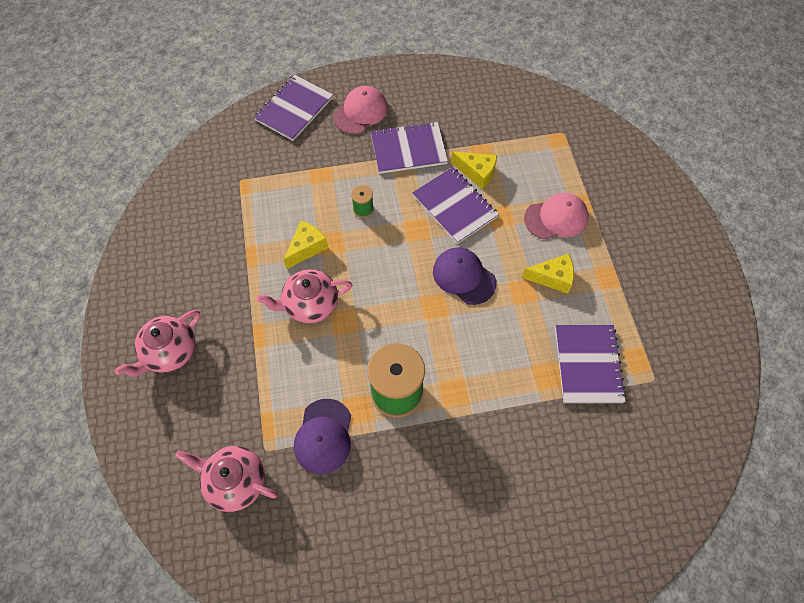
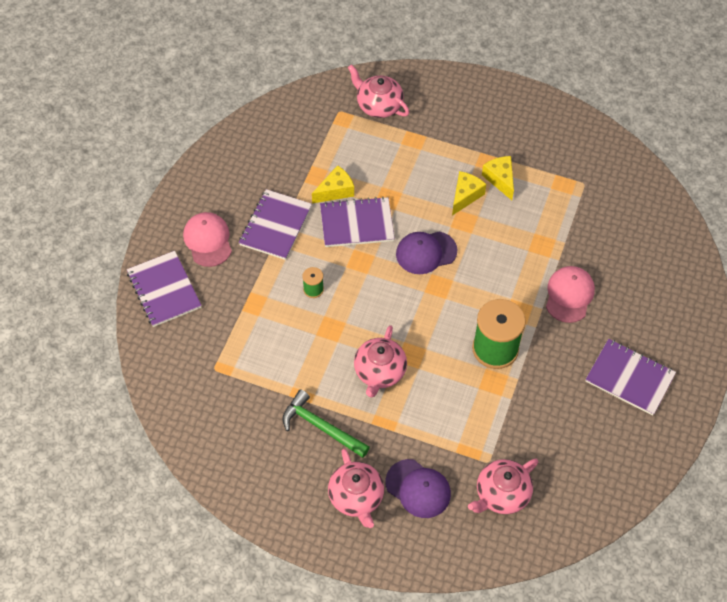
camera: 60 degrees left, 5 degrees down
(227, 286) = (320, 426): none -> green hammer
(307, 248) = (323, 349): yellow cheese -> yellow cheese (500, 179)
(323, 436) = (501, 416): purple cap -> purple cap (418, 488)
(556, 218) = (415, 163): pink cap -> pink cap (569, 295)
(588, 364) = (548, 215): purple notebook -> purple notebook (629, 378)
(595, 157) = (378, 105): none -> pink teapot

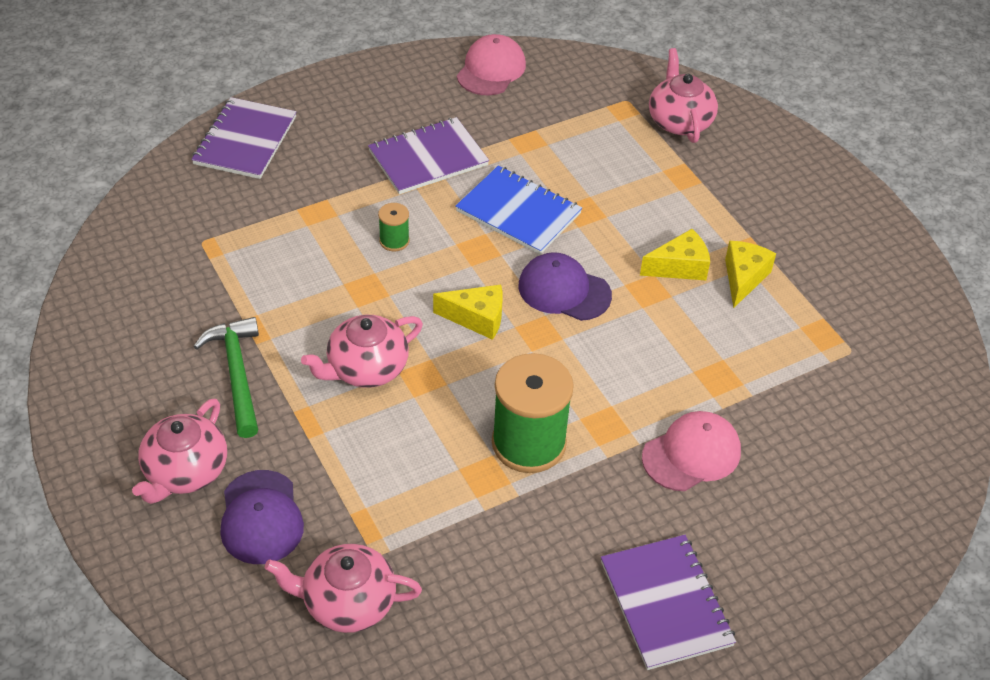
camera: 40 degrees right, 10 degrees down
(208, 240) = (343, 127): pink cap -> pink cap (491, 69)
(335, 191) = (532, 168): yellow cheese -> yellow cheese (477, 318)
(356, 224) = (518, 212): purple notebook -> blue notebook

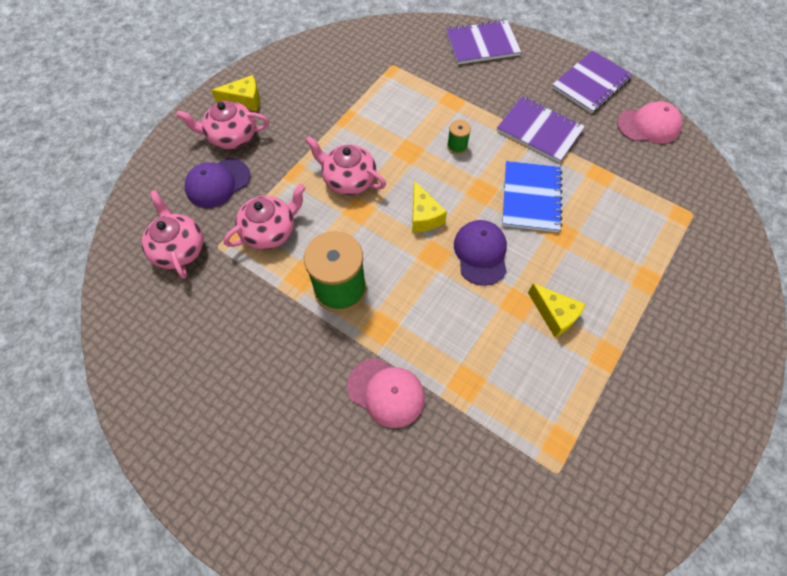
camera: 65 degrees right, 15 degrees up
(237, 373) = (309, 125): green hammer -> none
(665, 603) = (252, 425): purple notebook -> purple notebook (590, 83)
(679, 121) = (702, 255): pink teapot -> pink teapot (270, 231)
(744, 278) = (576, 363): yellow cheese -> yellow cheese (244, 101)

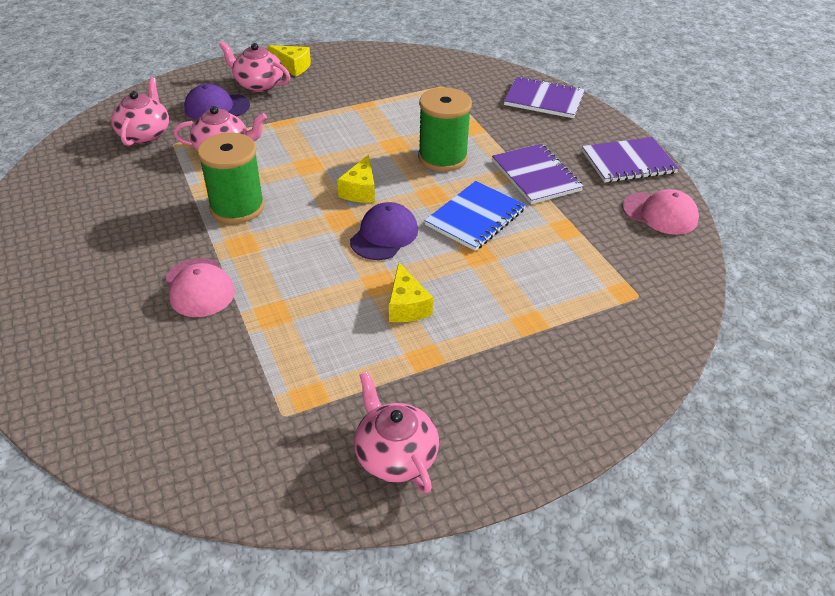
camera: 30 degrees right, 20 degrees down
(348, 180) = (322, 143): pink teapot -> pink teapot (395, 455)
(457, 146) = (442, 157): green spool -> green spool, size x2.21

